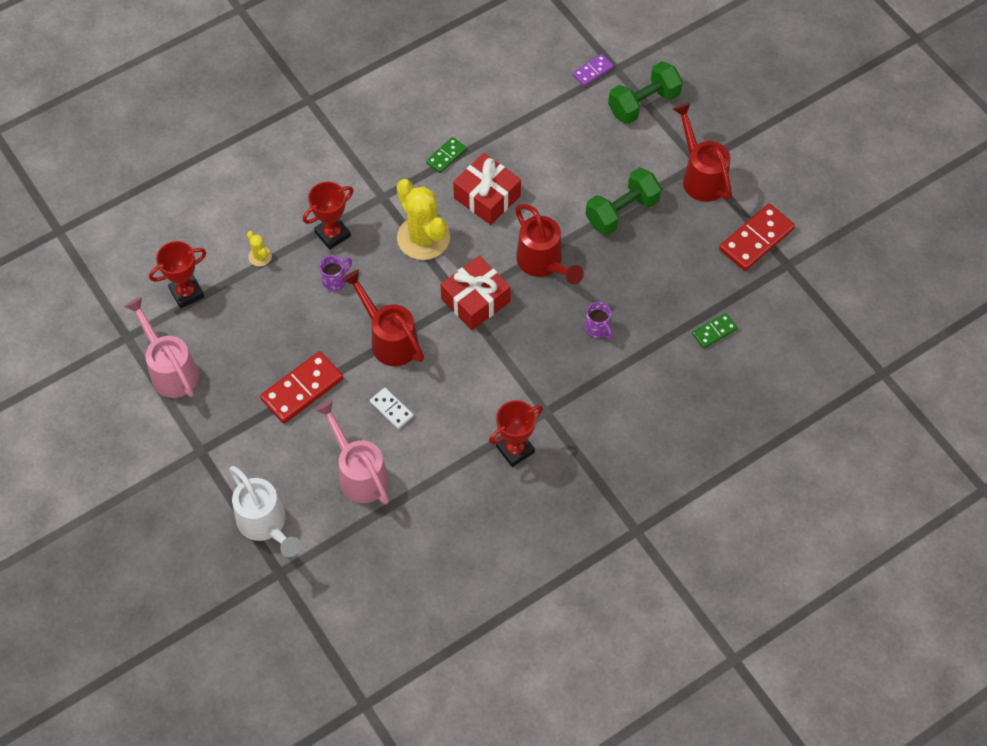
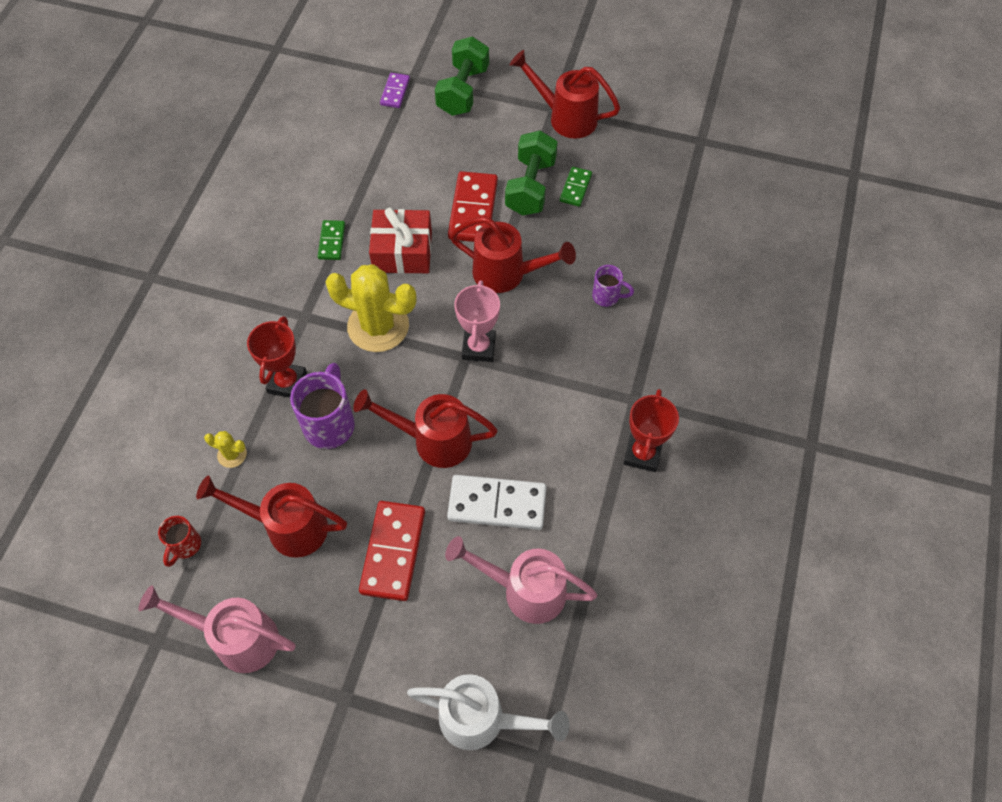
camera: 40 degrees left, 0 degrees up
(186, 293) = (185, 546): red trophy -> red mug
(254, 326) = (288, 527): none -> red watering can
(335, 280) = (330, 423): purple mug -> purple mug, size x1.78
(391, 409) = (497, 504): white domino -> white domino, size x1.81
(475, 300) = (478, 347): red gift -> pink trophy
(714, 332) = (701, 231): green domino -> green domino (575, 188)
(756, 239) = (658, 137): red domino -> red domino (473, 210)

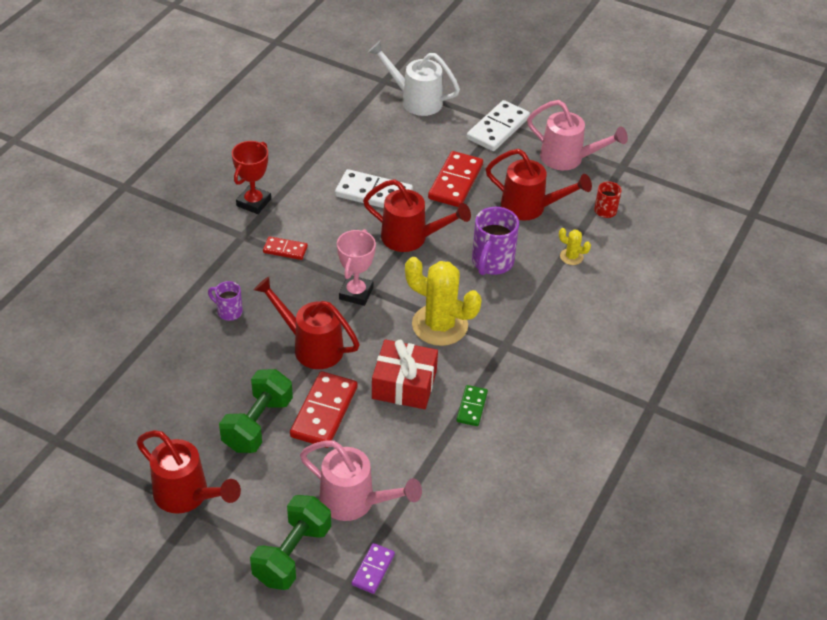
camera: 170 degrees left, 15 degrees down
(287, 383) = (524, 297): red trophy -> none
(345, 682) = (498, 128): none -> white domino
(525, 590) = (369, 148): pink watering can -> pink watering can (355, 502)
(575, 188) = (212, 414): green domino -> none
(577, 390) = (285, 249): none -> red domino

